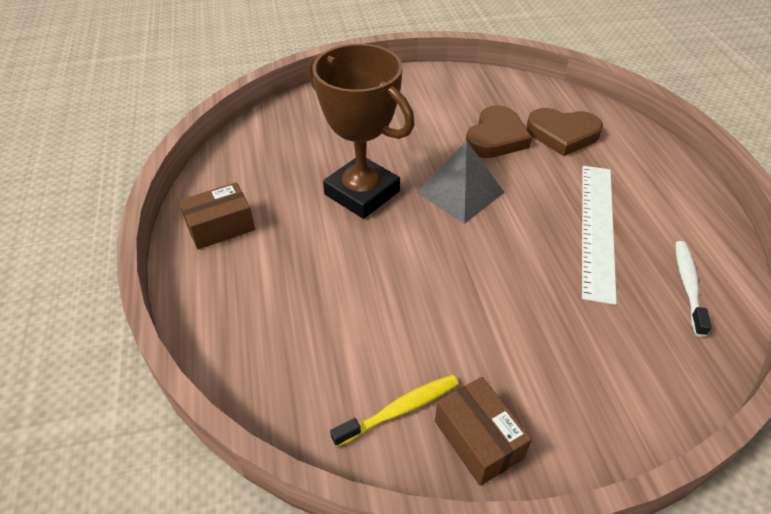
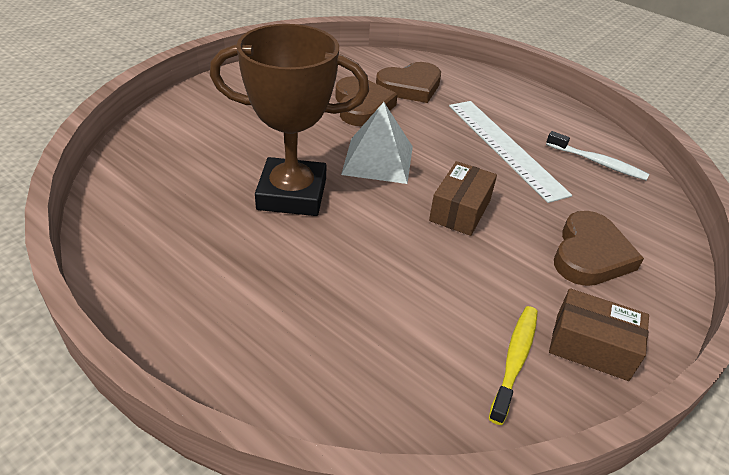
camera: 40 degrees left, 5 degrees down
(220, 227) = (172, 288): brown box -> brown box (460, 210)
(460, 192) = (378, 160): grey pyramid -> white pyramid
(571, 366) = (590, 254): none -> brown heart
(688, 285) = (598, 162): white toothbrush -> white toothbrush turned 150 degrees clockwise

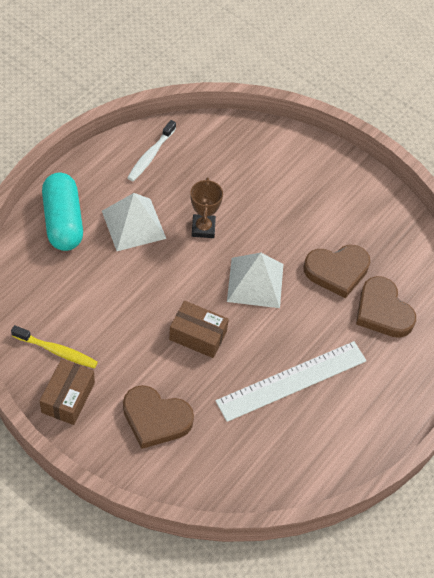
camera: 85 degrees right, 15 degrees up
(256, 349) = (63, 221): none -> turquoise capsule
(275, 261) = (133, 224): none -> white pyramid
(292, 194) = (203, 228): brown trophy -> brown trophy, size x0.51
(598, 162) = (281, 457): white toothbrush -> white toothbrush (150, 155)

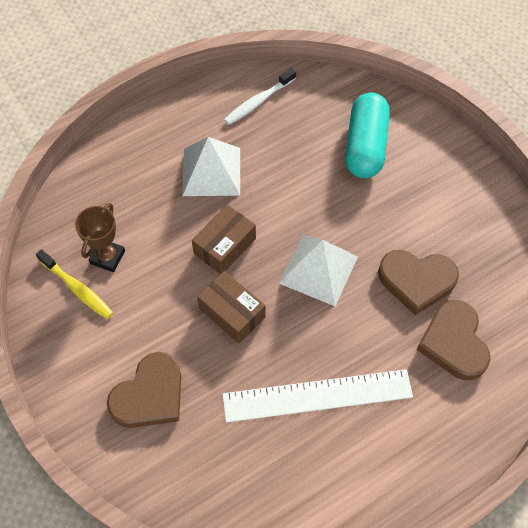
camera: 25 degrees right, 5 degrees up
(63, 221) = (140, 150): turquoise capsule -> turquoise capsule (365, 146)
(68, 397) = (68, 343): brown box -> brown box (225, 246)
(155, 419) = (150, 395): brown heart -> brown heart turned 90 degrees counterclockwise
(203, 228) = (284, 194): brown trophy -> brown trophy (107, 257)

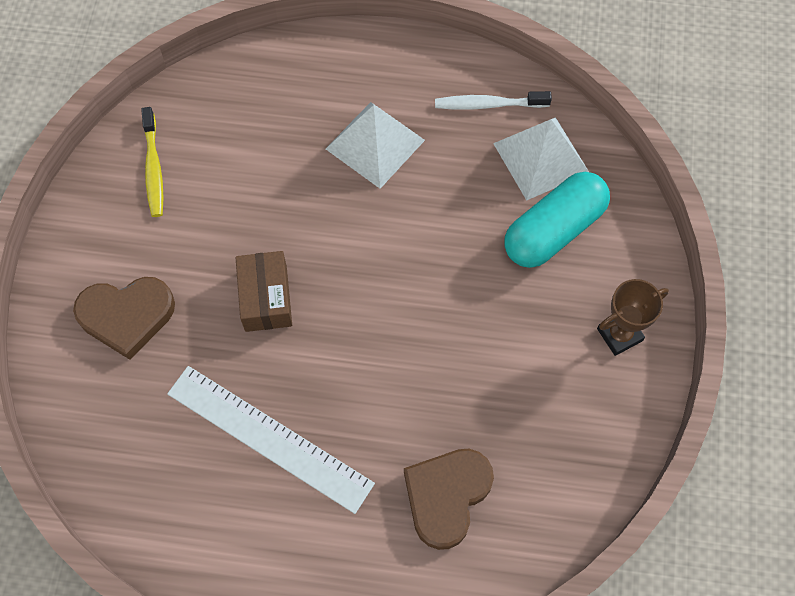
camera: 40 degrees right, 5 degrees up
(107, 257) = (205, 158): brown trophy -> brown trophy (619, 334)
(225, 246) = (319, 228): brown box -> none
(318, 269) = (385, 320): white pyramid -> white pyramid (541, 158)
(416, 281) = (470, 407): brown heart -> none

